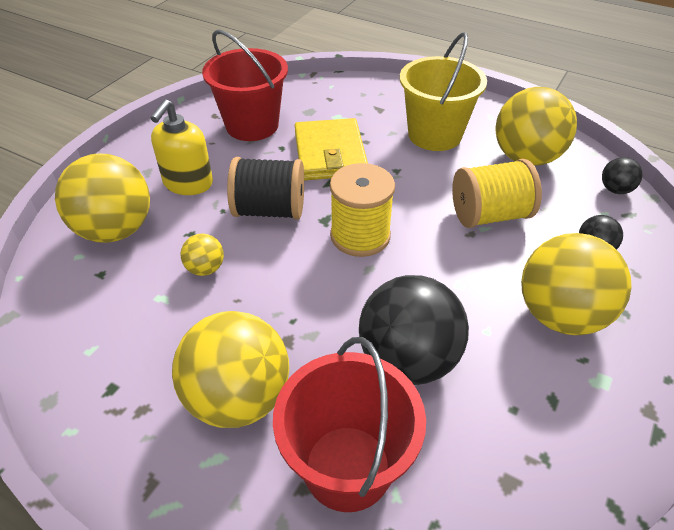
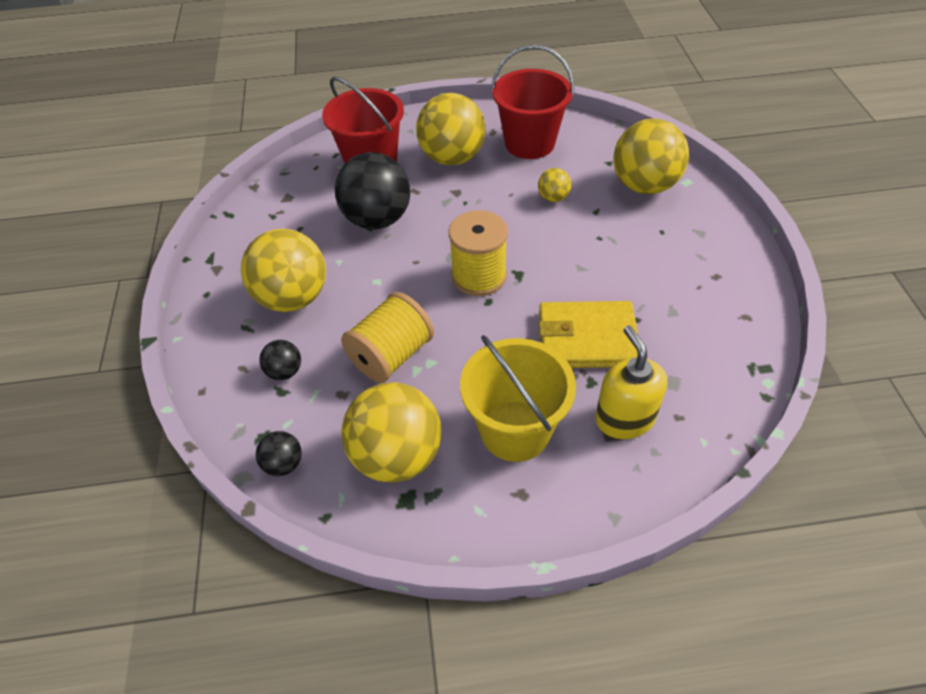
camera: 145 degrees right, 5 degrees up
(188, 183) = (655, 241): yellow soap dispenser -> yellow soap dispenser (624, 418)
(252, 125) = (696, 326): red bucket -> red bucket (529, 143)
(270, 210) = (566, 257): black spool -> none
(330, 153) = (587, 338): yellow wallet -> yellow wallet turned 45 degrees counterclockwise

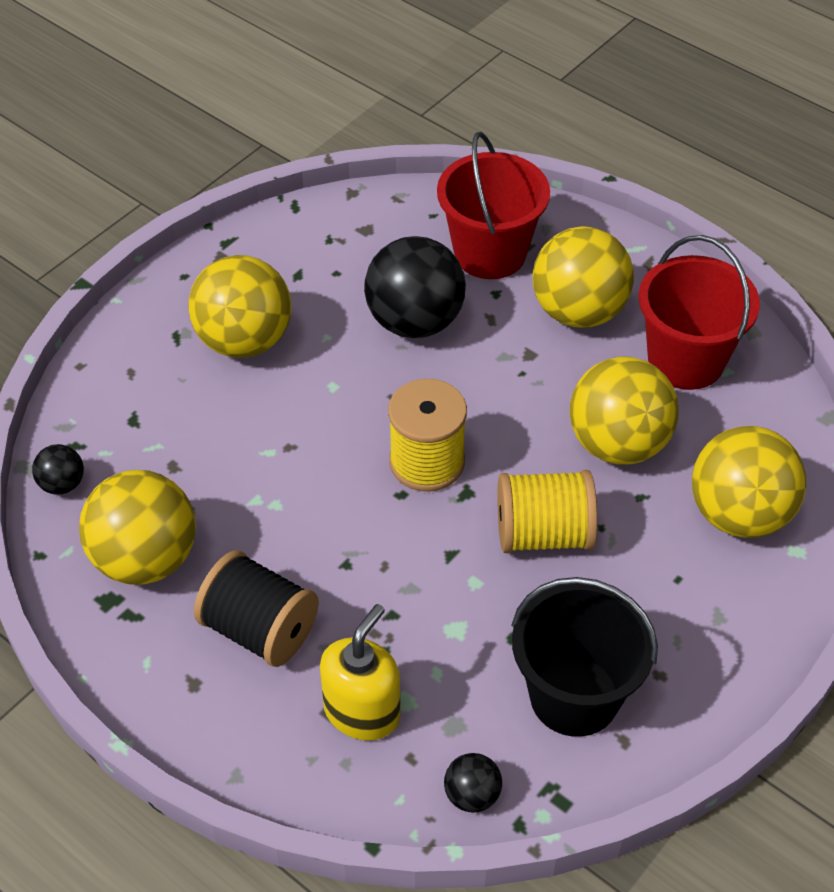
camera: 45 degrees right, 0 degrees up
(285, 371) = (156, 405): black ball -> black ball (472, 795)
(391, 355) = (252, 468): yellow spool -> yellow spool (543, 534)
(515, 430) = (260, 629): yellow bucket -> black spool
(553, 198) = (618, 443): yellow ball -> yellow ball, size x2.17
(587, 338) = (437, 612): yellow wallet -> none
(699, 318) = (574, 696): none -> black bucket

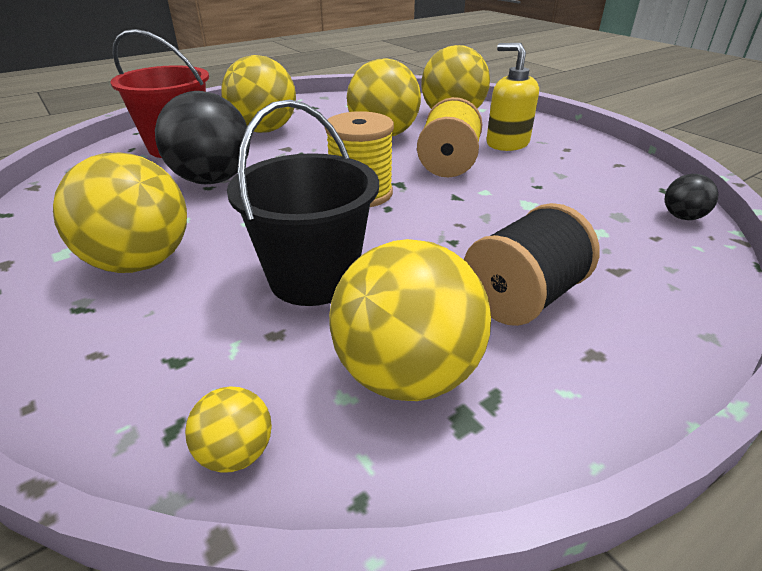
camera: 75 degrees left, 15 degrees down
(62, 484) = (236, 453): black ball -> yellow ball
(362, 711) = (614, 253): yellow soap dispenser -> yellow soap dispenser (507, 143)
(574, 696) = (586, 173): black bucket -> black bucket (313, 278)
(686, 360) = (331, 112): red bucket -> none

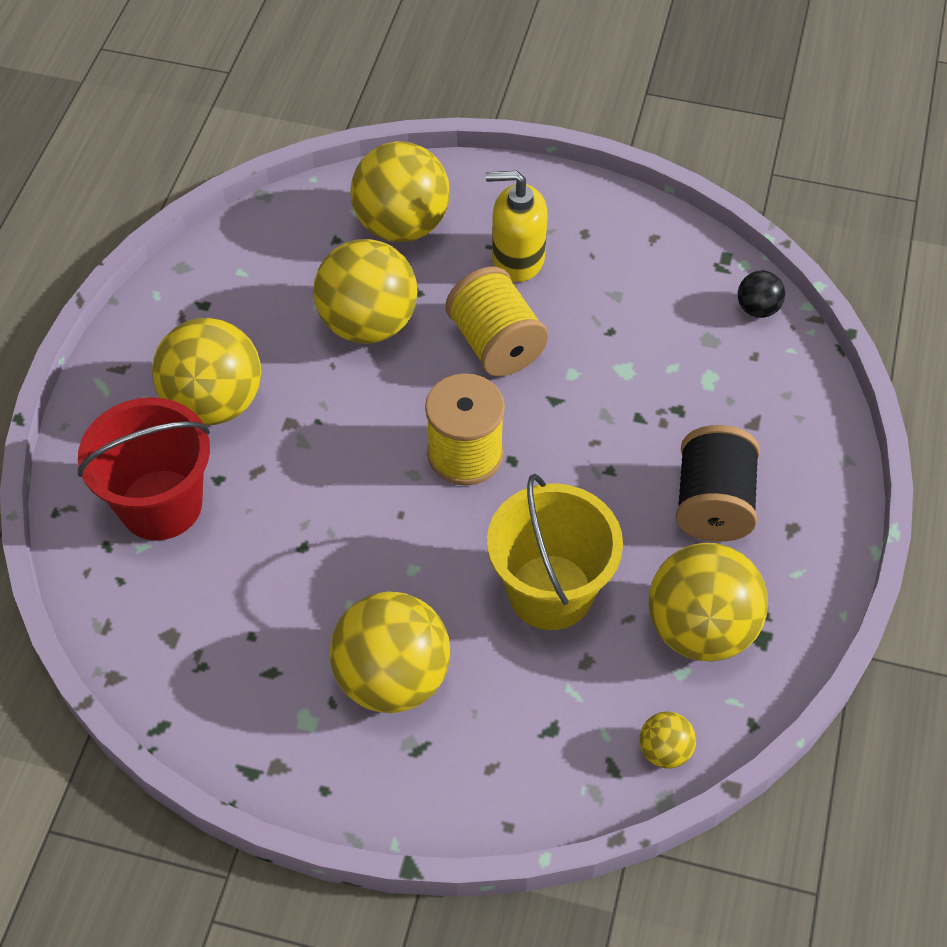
camera: 40 degrees left, 20 degrees up
(212, 180) = (291, 533): black ball -> none
(313, 278) = (550, 592): black bucket -> yellow bucket

